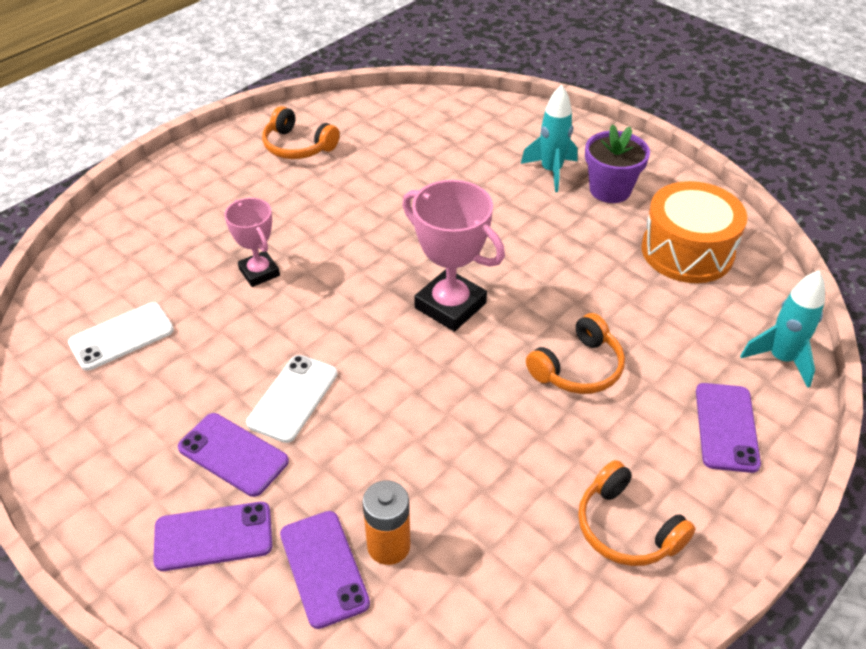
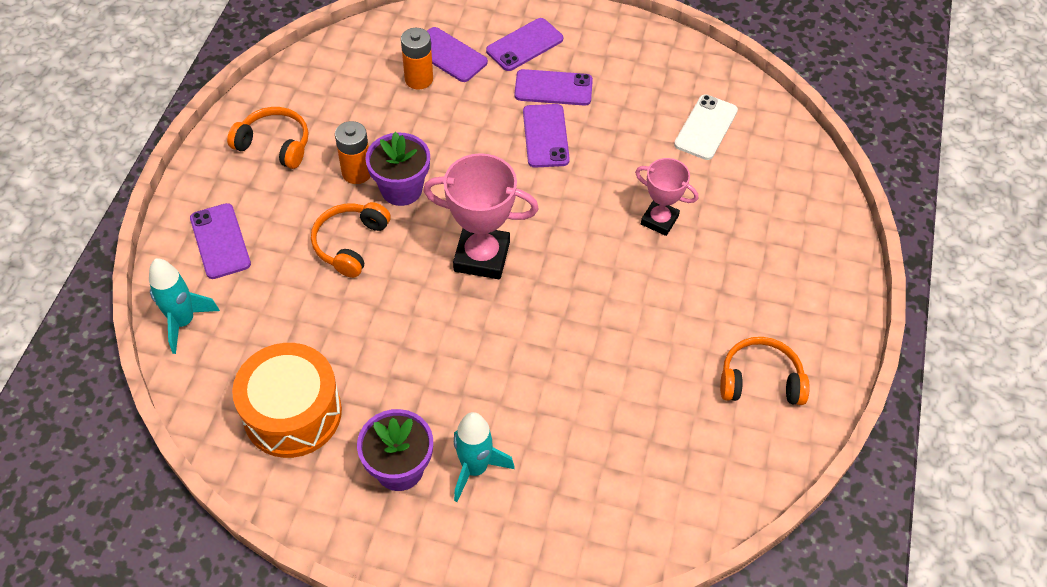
camera: 150 degrees right, 10 degrees up
(293, 398) = (546, 136): white phone -> purple phone
(493, 404) = (401, 189): none -> purple flower pot
(535, 445) = (357, 172): none -> orange battery

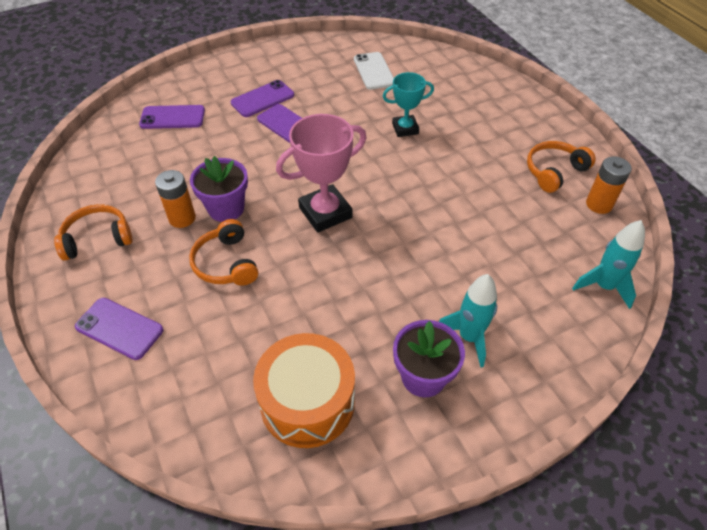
camera: 40 degrees left, 5 degrees down
(183, 322) = (148, 406): turquoise rocket -> turquoise rocket (603, 286)
(419, 79) = (166, 141): orange battery -> orange battery (599, 204)
(524, 45) = (218, 87): purple phone -> none
(659, 220) = (405, 128): pink trophy -> turquoise trophy

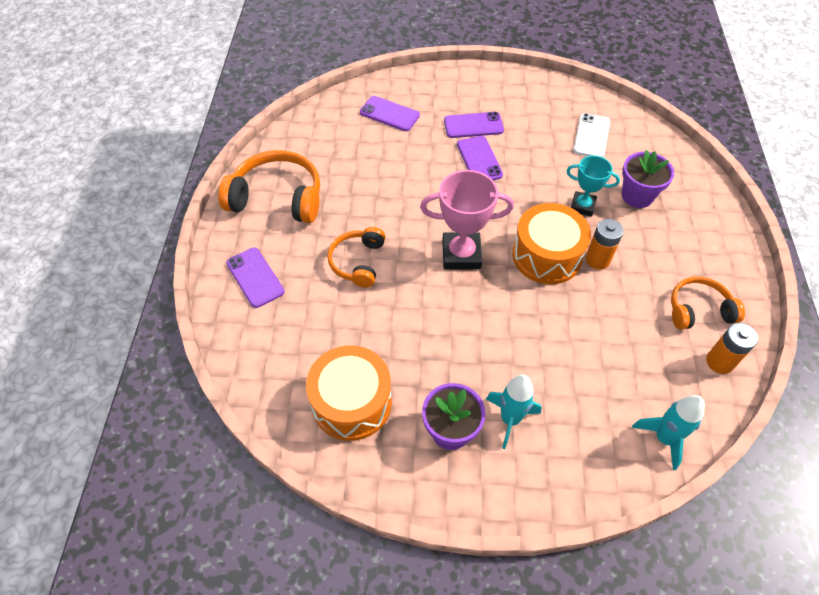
camera: 30 degrees right, 5 degrees up
(97, 239) = (277, 198): orange headphones -> orange headphones, size x1.62
(182, 218) = (347, 208): orange battery -> orange battery (597, 259)
(226, 208) = (384, 215): purple flower pot -> purple flower pot (637, 196)
(403, 181) = (546, 255): none -> orange drum

